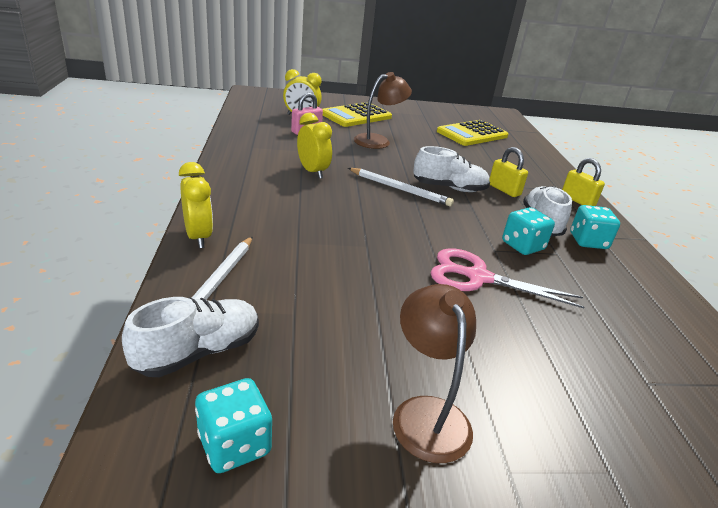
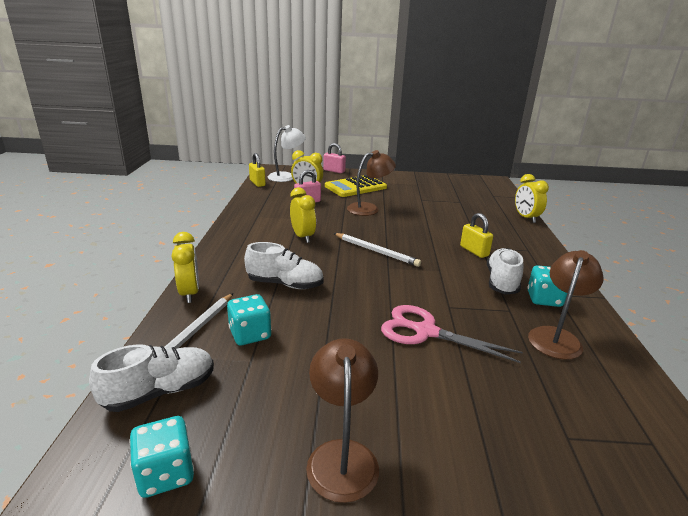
camera: 10 degrees right, 5 degrees down
(272, 101) = (286, 176): none -> white lamp
(326, 96) = (334, 171): none -> pink padlock
(449, 188) = (422, 250): white shoe -> white shoe (285, 284)
(472, 134) = (458, 200): yellow calculator -> none
(522, 246) = (477, 303): turquoise dice -> turquoise dice (250, 334)
(547, 154) = (526, 218): none -> yellow clock
(577, 200) = (544, 260): yellow padlock -> yellow padlock (257, 183)
(611, 280) = (556, 337): none -> brown lamp

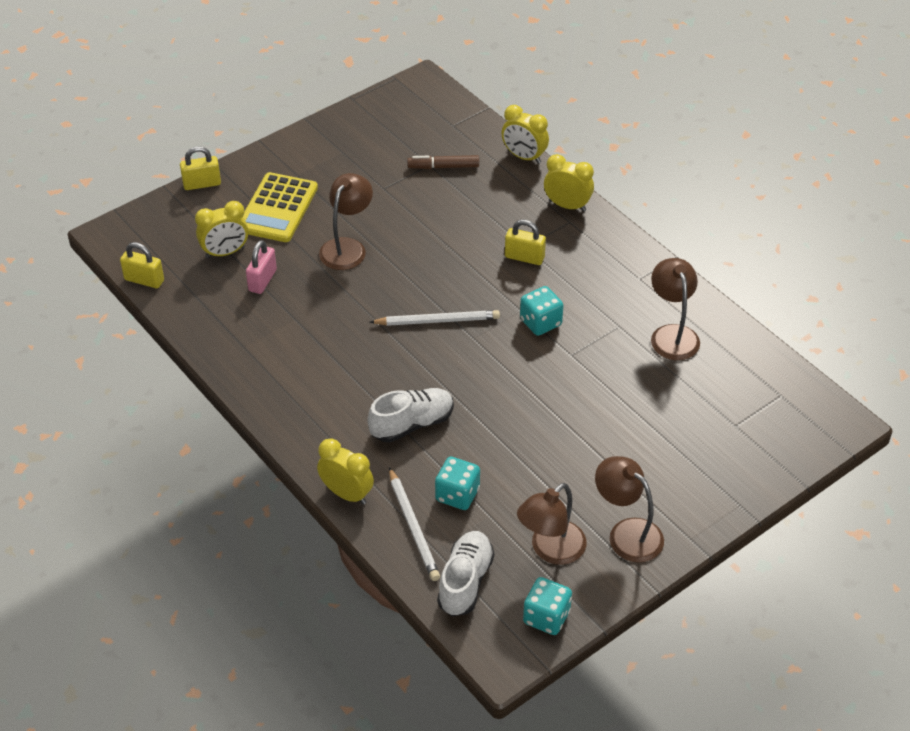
camera: 40 degrees left, 20 degrees up
(256, 418) = (550, 550): none -> brown lamp
(286, 176) = (158, 239): white lamp -> none
(302, 237) = (340, 347): yellow clock -> yellow clock (567, 206)
(334, 171) = (202, 184): pink padlock -> yellow padlock
(425, 331) = (579, 396): pink scissors -> none
(467, 205) = (443, 167): none -> brown marker
(501, 282) = (584, 291): white shoe -> none
(544, 299) = (633, 292): turquoise dice -> turquoise dice (540, 322)

